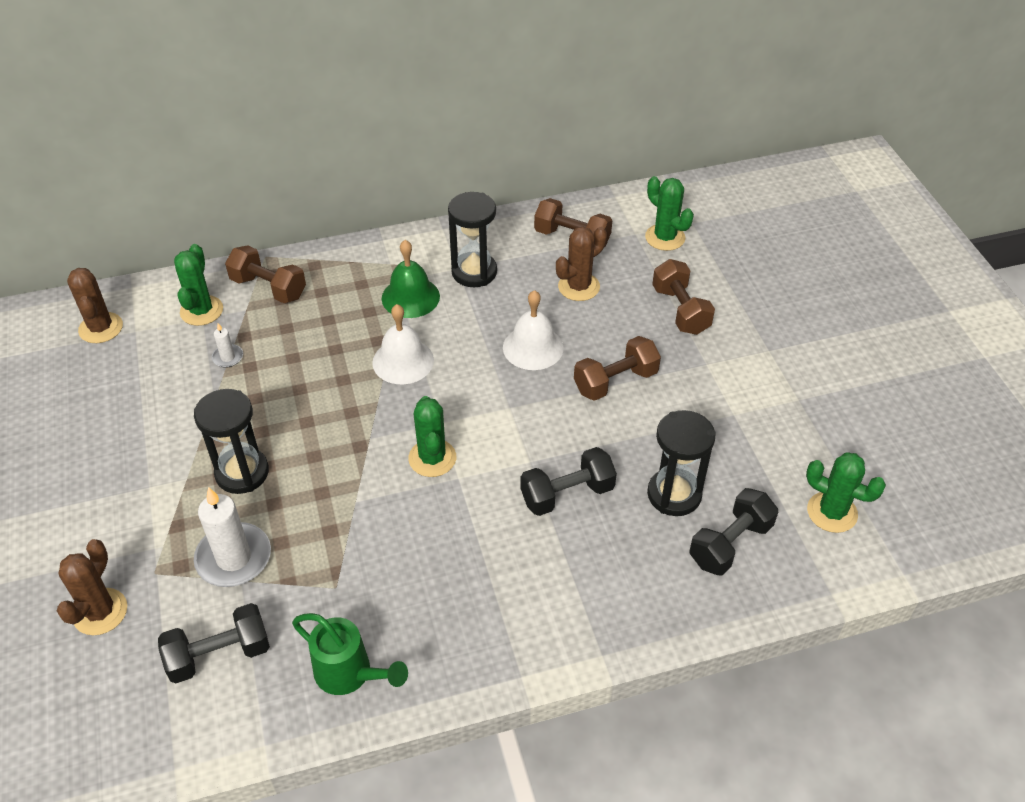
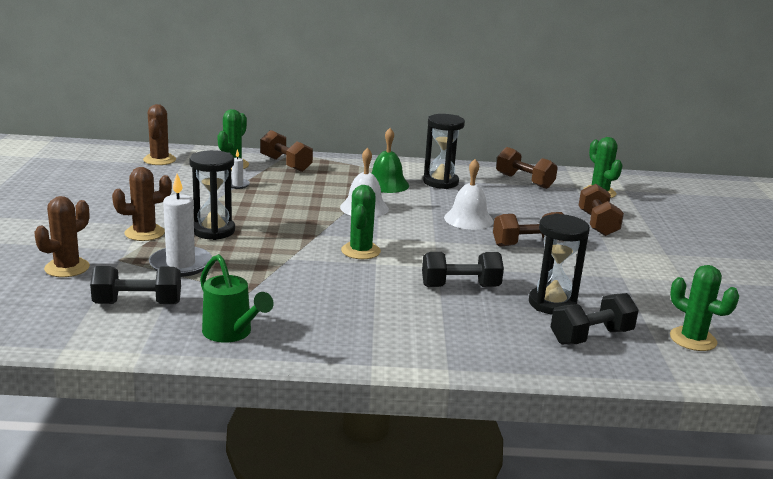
camera: 15 degrees right, 25 degrees down
(578, 287) = (519, 201): brown cactus -> brown cactus (144, 233)

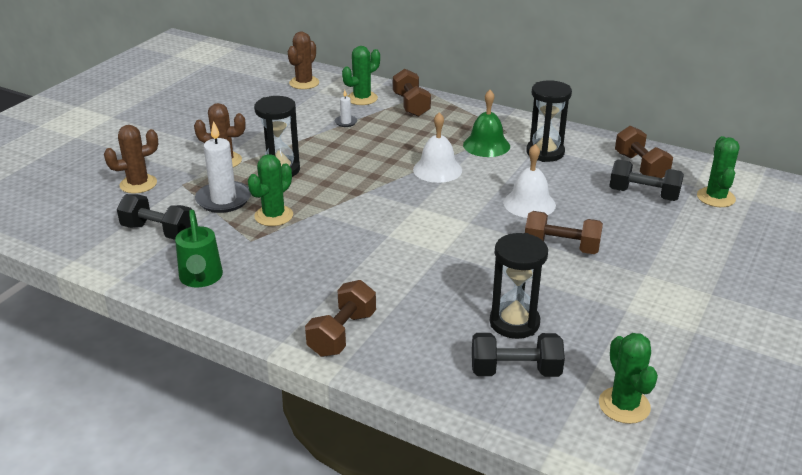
camera: 30 degrees right, 10 degrees up
(360, 251) = (387, 219): green cactus -> green cactus (274, 216)
(460, 287) = (442, 280): black dumbbell -> black dumbbell (643, 194)
(597, 224) = (669, 238): brown dumbbell -> brown dumbbell (342, 334)

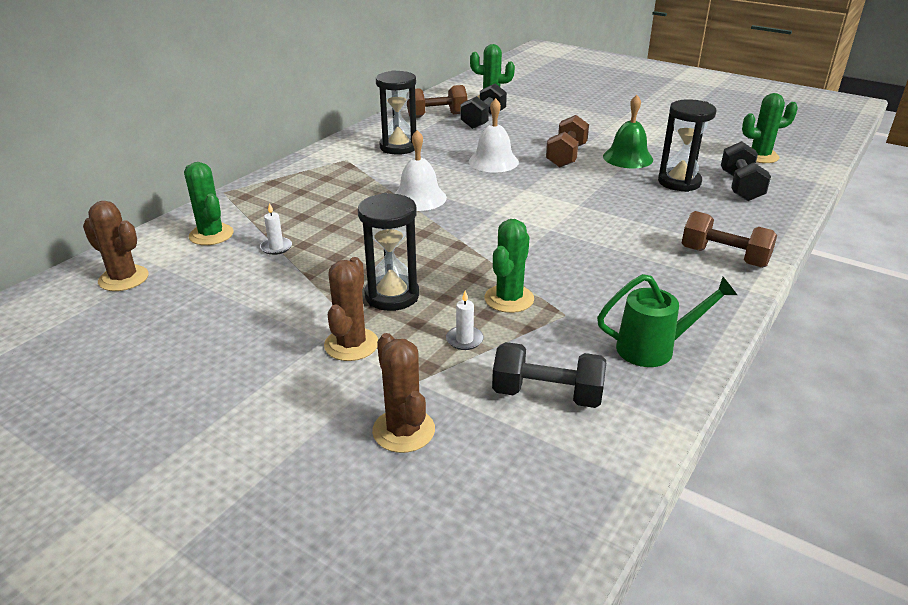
camera: 85 degrees left, 0 degrees up
(158, 231) = (547, 394): black dumbbell -> black dumbbell turned 75 degrees clockwise
(223, 199) = (464, 340): white candle -> white candle, size x0.48
(274, 216) = (509, 299): green cactus -> green cactus turned 75 degrees clockwise
(411, 105) = (253, 204): brown dumbbell -> none
(486, 145) = (373, 171): green bell -> green bell (628, 158)

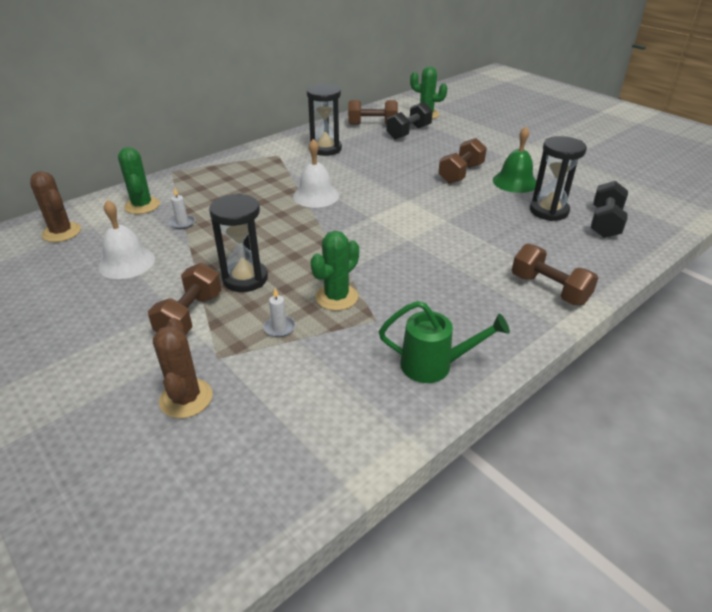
camera: 15 degrees right, 5 degrees up
(351, 344) = (190, 316): brown cactus -> brown dumbbell
(493, 161) = (395, 171): white bell -> white bell (127, 262)
(547, 394) = (318, 390): black dumbbell -> none
(760, 156) = (641, 195): green cactus -> none

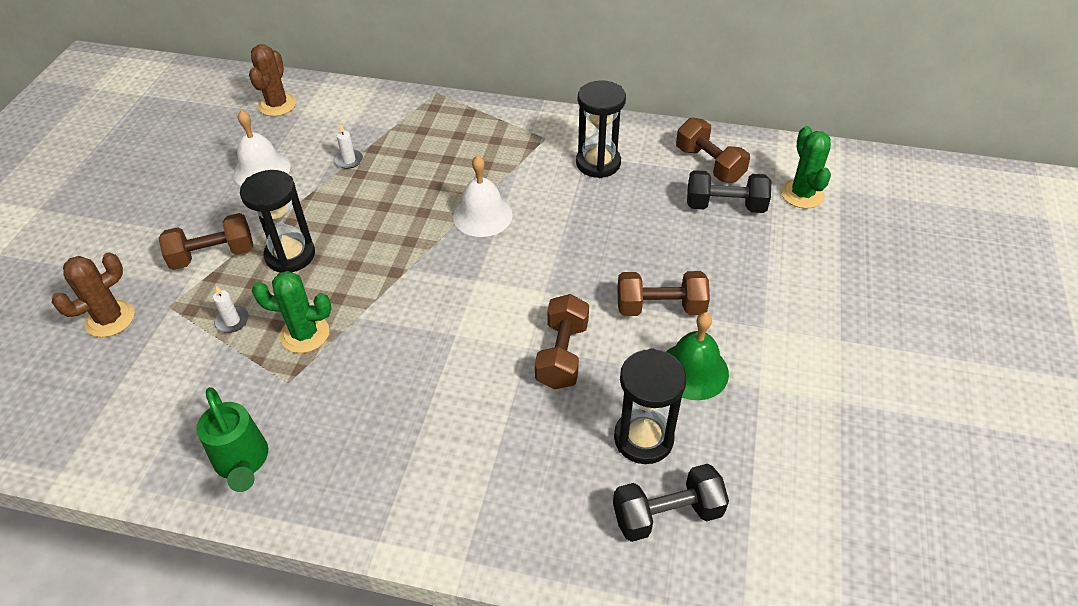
camera: 55 degrees right, 10 degrees up
(142, 206) = (357, 118): green cactus -> none
(549, 289) = (448, 509): brown dumbbell -> brown dumbbell (562, 355)

